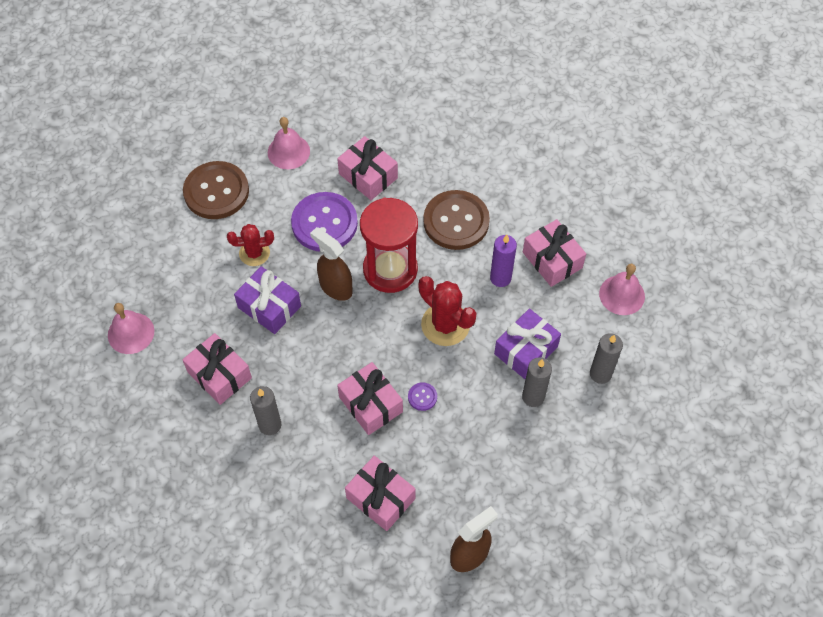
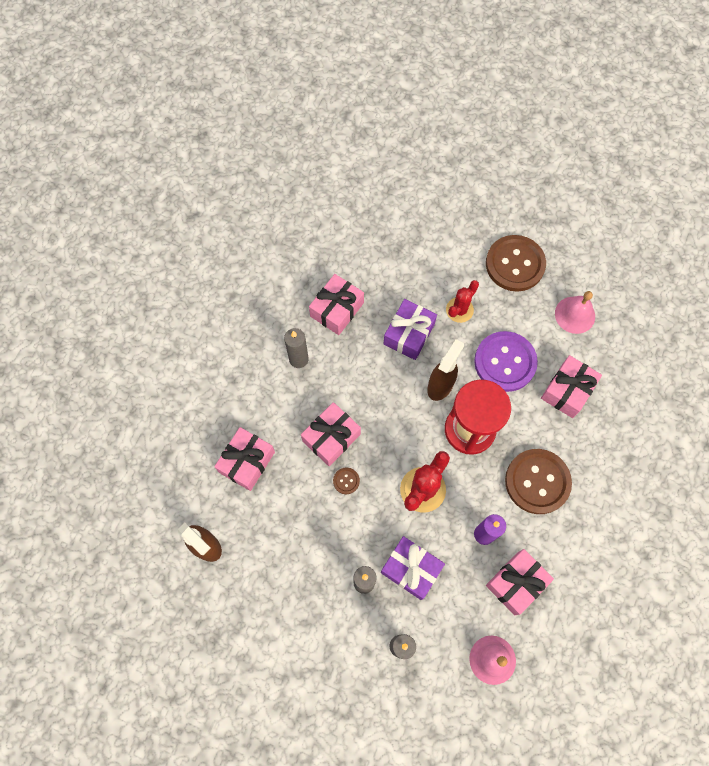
camera: 80 degrees right, 10 degrees up
(131, 333) = (362, 233): pink bell -> none
(254, 253) = (459, 310): red cactus -> red cactus turned 60 degrees clockwise
(422, 397) = (346, 481): purple button -> brown button

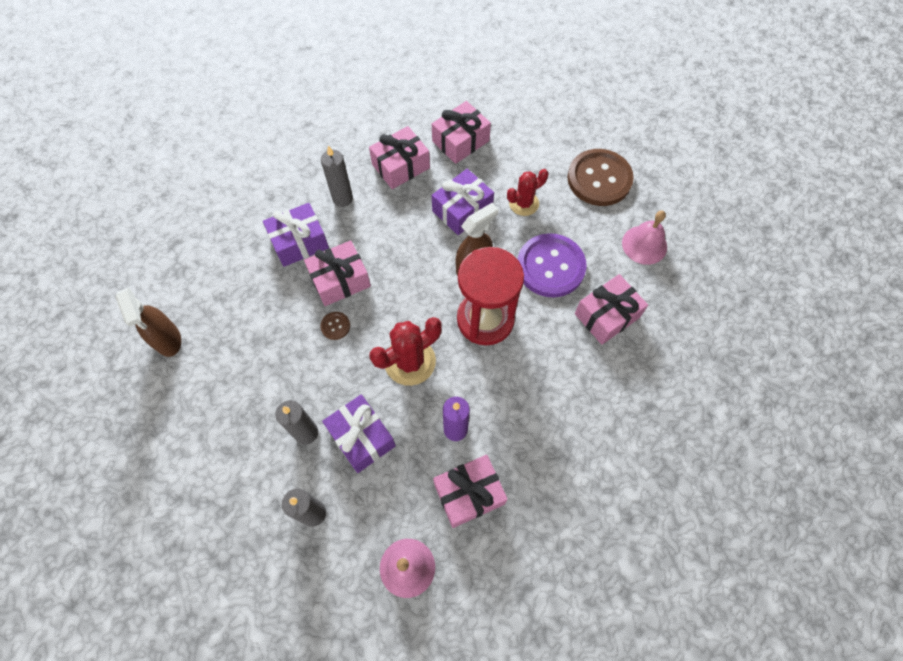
camera: 20 degrees right, 5 degrees down
(247, 462) = (246, 275): pink gift -> pink gift (460, 141)
(279, 414) = (299, 242): none -> purple gift
(537, 482) = (536, 396): brown button -> none

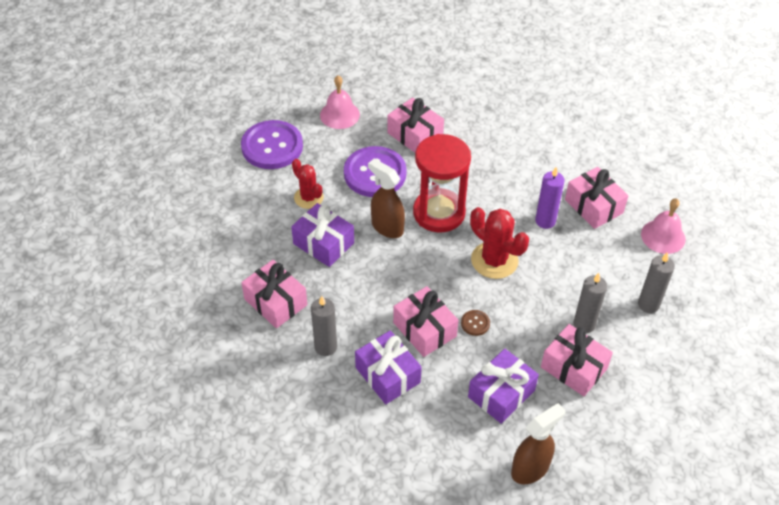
camera: 100 degrees left, 15 degrees down
(361, 437) = (574, 283): purple gift -> purple gift (501, 393)
(460, 141) = (236, 255): pink gift -> pink gift (574, 368)
(599, 179) = (272, 146): brown button -> purple button

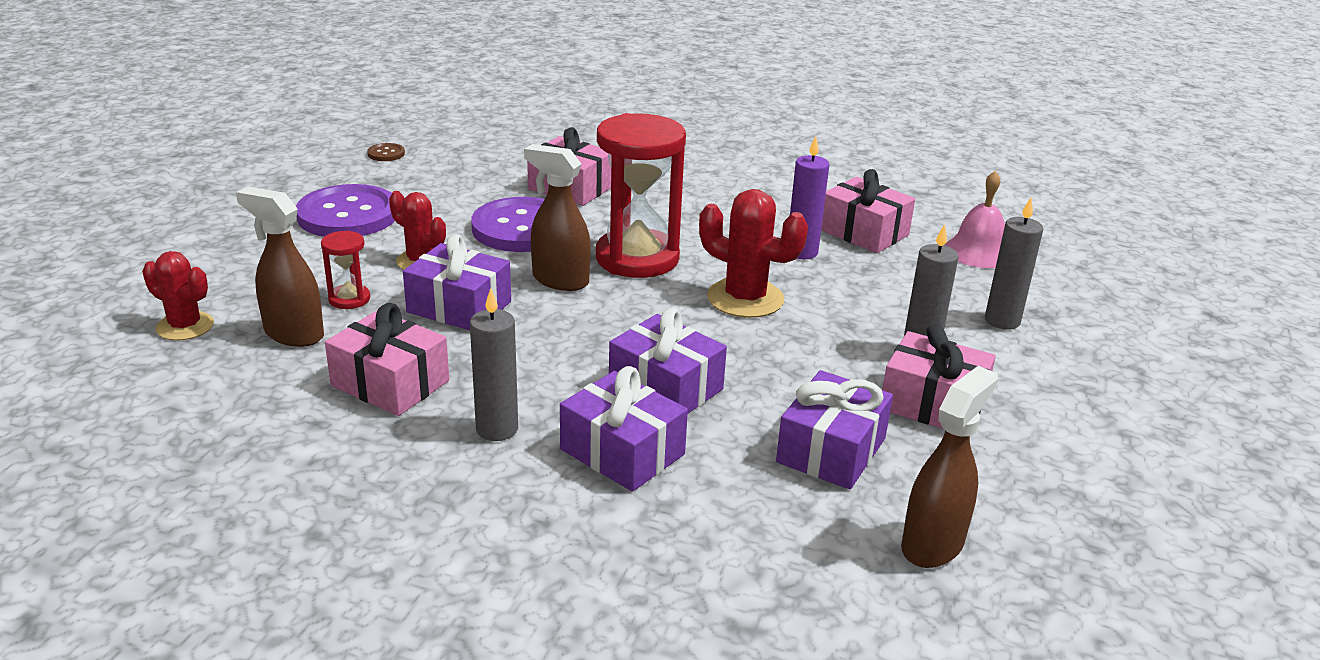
camera: 15 degrees left, 20 degrees down
(172, 238) = (185, 326): none -> red cactus
(229, 253) = (293, 334): none -> brown spray bottle
(263, 227) = (349, 299): none -> red hourglass
(339, 114) = (449, 178): pink bell -> none
(424, 329) = (666, 387): pink gift -> purple gift
(475, 323) = (747, 371): brown button -> brown button (386, 154)

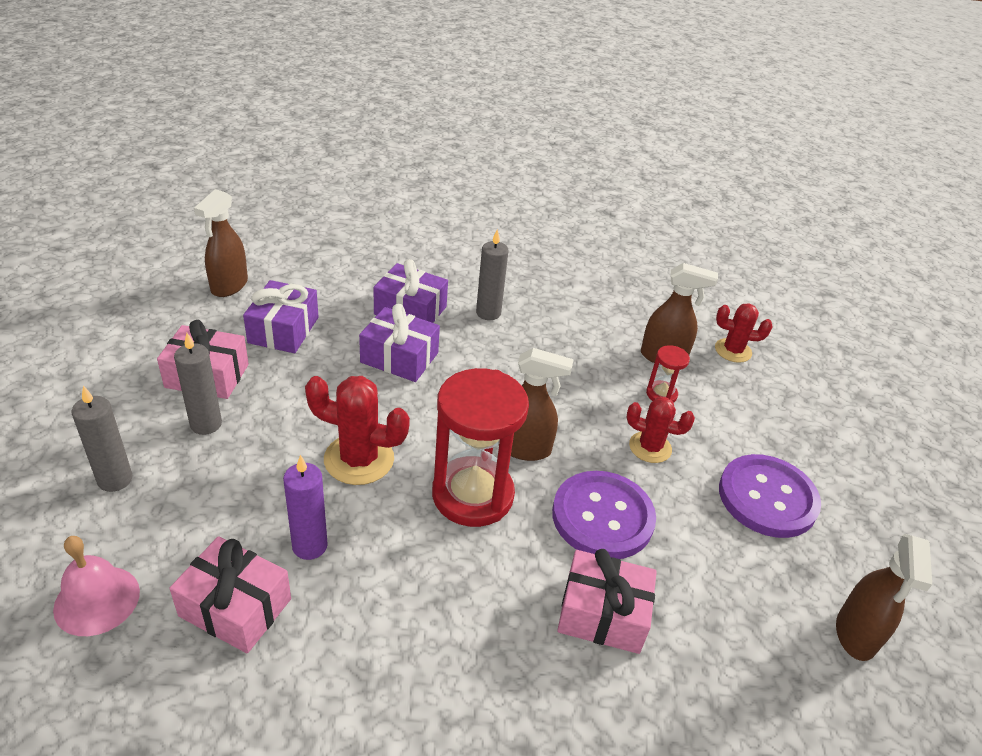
camera: 160 degrees right, 10 degrees up
(386, 154) = (855, 635): brown button -> brown spray bottle
(390, 383) = (571, 332): pink gift -> none
(459, 307) = (580, 402): purple gift -> none

